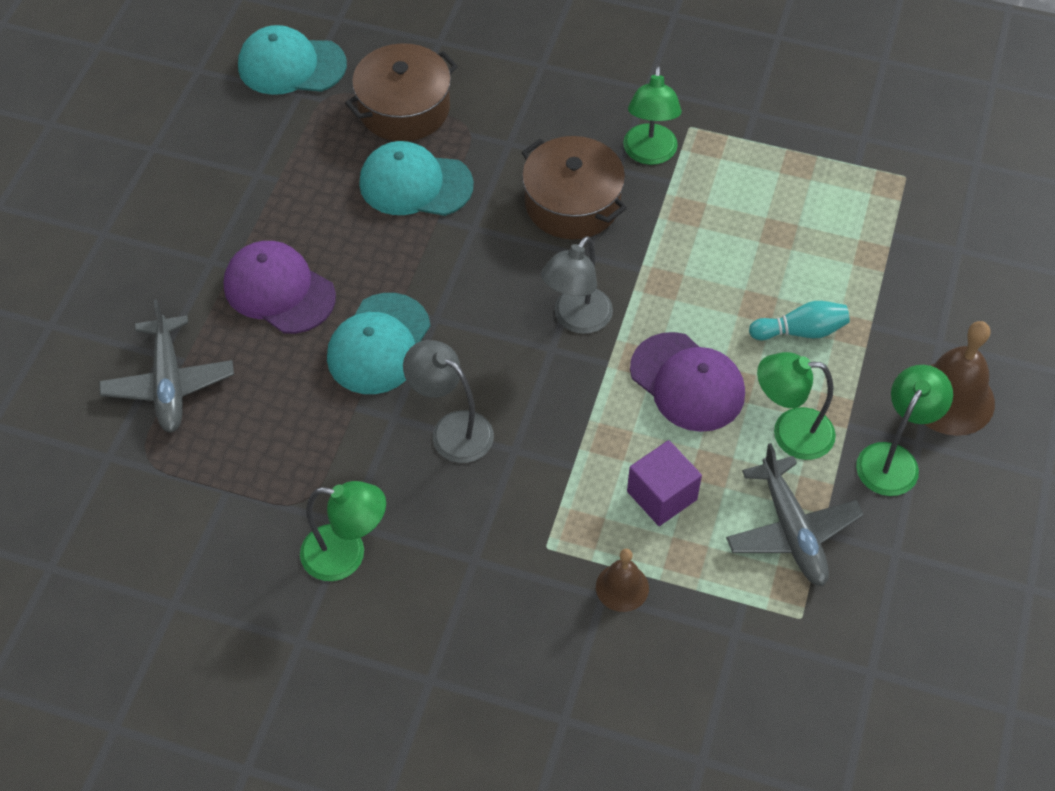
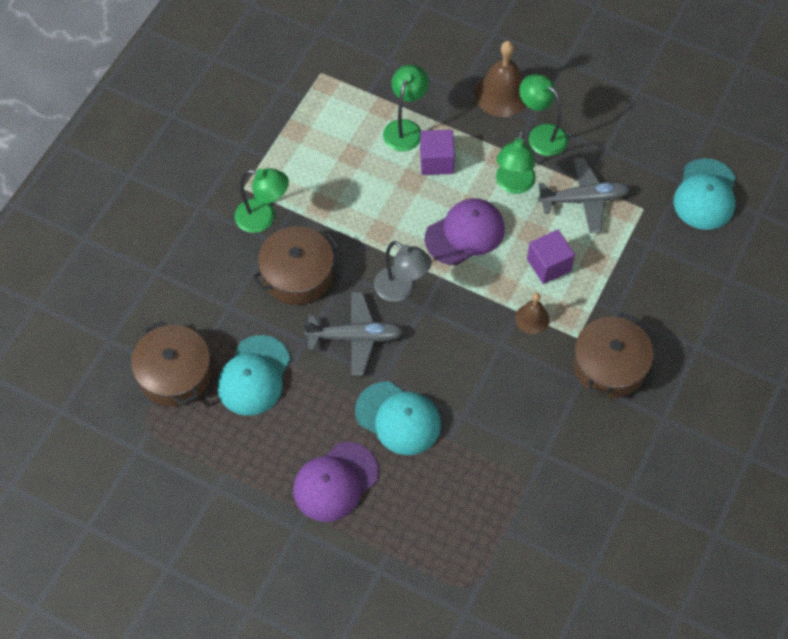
camera: 80 degrees left, 5 degrees up
(169, 384) = (407, 567): grey plane -> grey plane (356, 337)
(291, 65) = (104, 452): turquoise cap -> turquoise cap (705, 195)
(346, 555) = (568, 458): green lamp -> green lamp (405, 128)
(452, 429) = (479, 380): grey lamp -> none
(506, 595) = (609, 366): none -> brown pot
(622, 587) = (611, 299): brown bell -> brown bell (532, 318)
(801, 331) = (436, 161): turquoise bowling pin -> purple cube

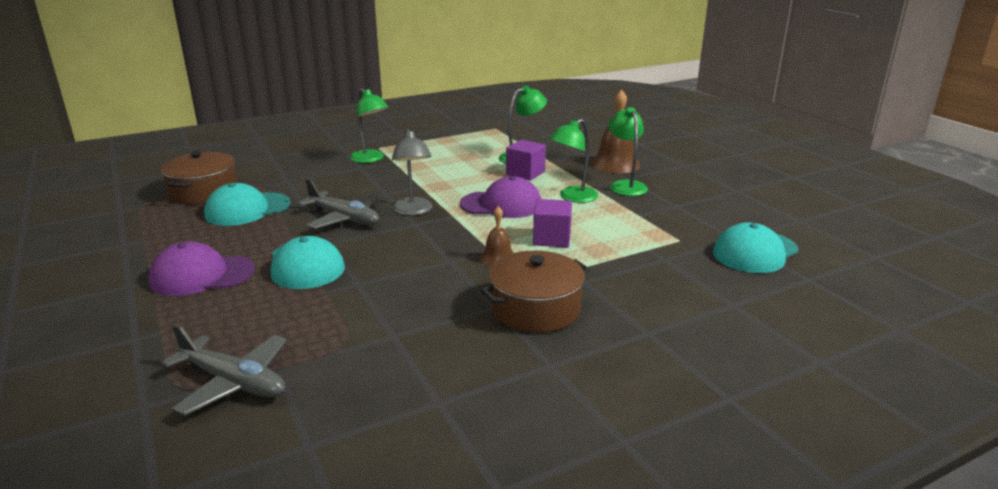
camera: 35 degrees right, 35 degrees down
(297, 274) = (353, 183): brown pot -> none
(584, 200) = (626, 220): grey plane -> grey plane (234, 382)

